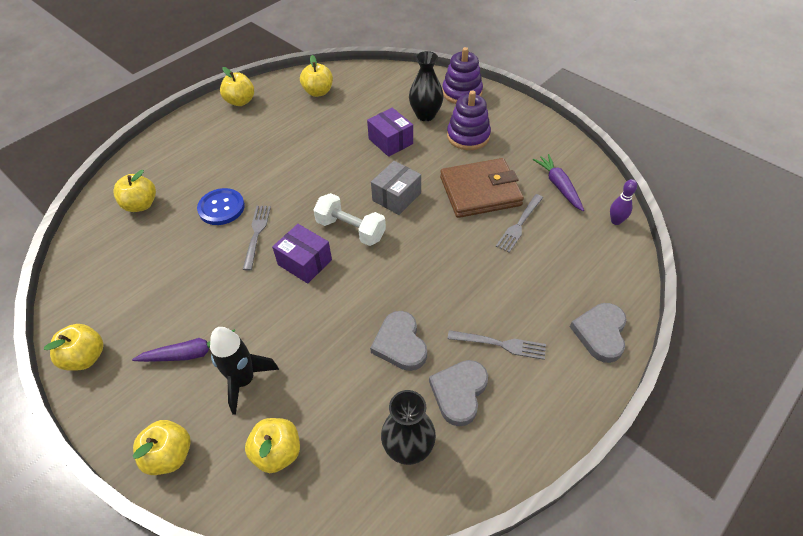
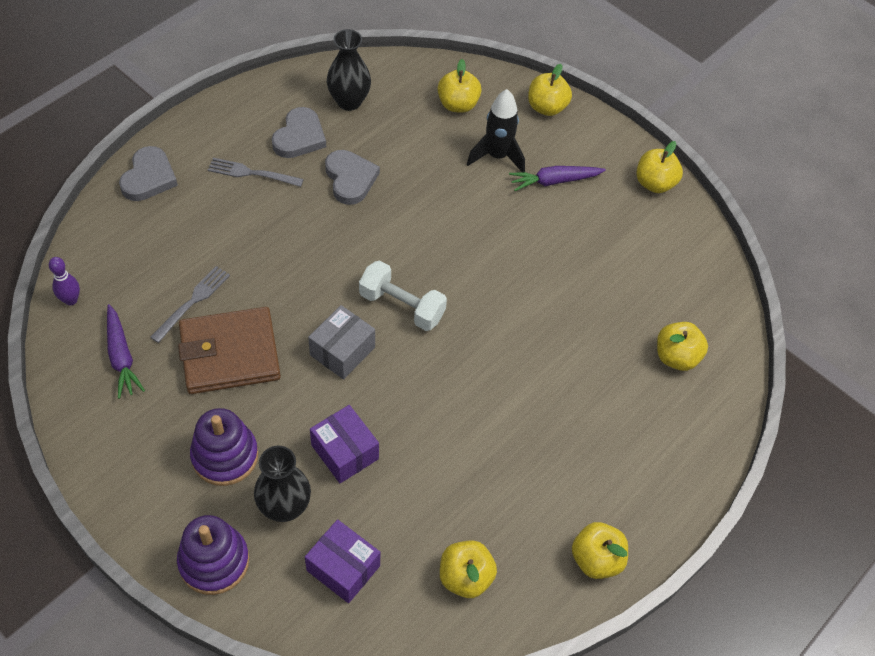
camera: 175 degrees right, 5 degrees up
(221, 208) = (570, 347): blue button -> none
(256, 234) = (516, 306): grey fork -> none
(305, 262) = (454, 268): purple box -> purple box (343, 568)

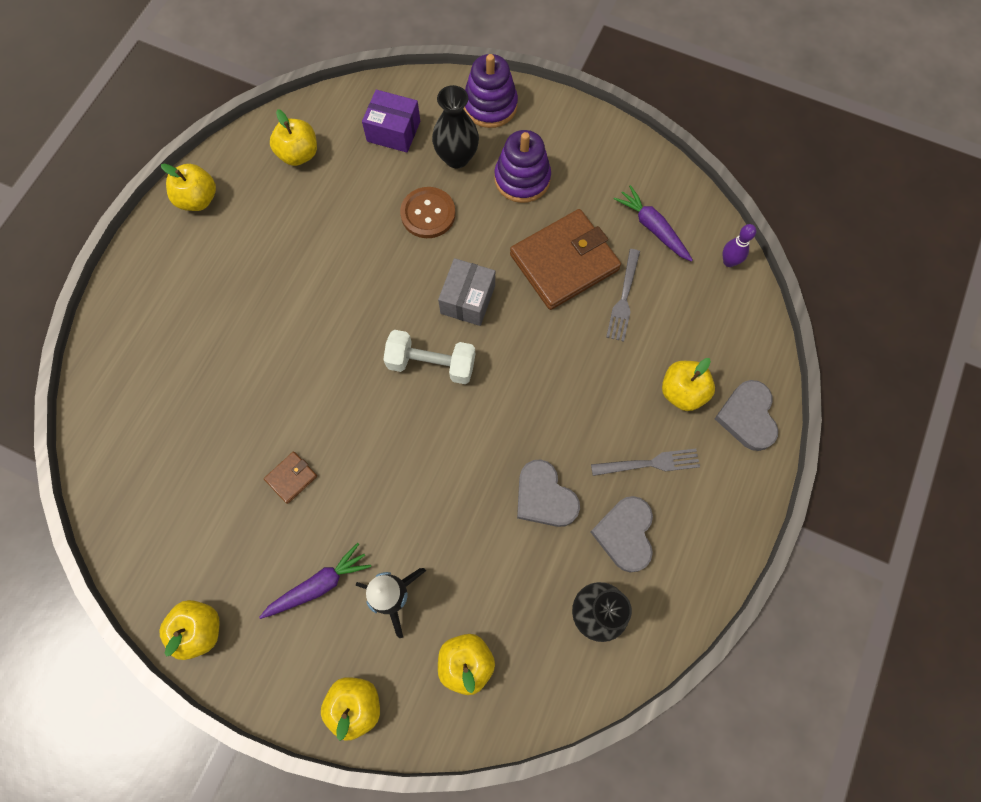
camera: 165 degrees right, 15 degrees up
(345, 452) = (428, 214): purple box -> brown button
(557, 258) = (291, 478): none -> brown wallet
(676, 357) = (150, 405): yellow apple -> yellow apple (682, 392)

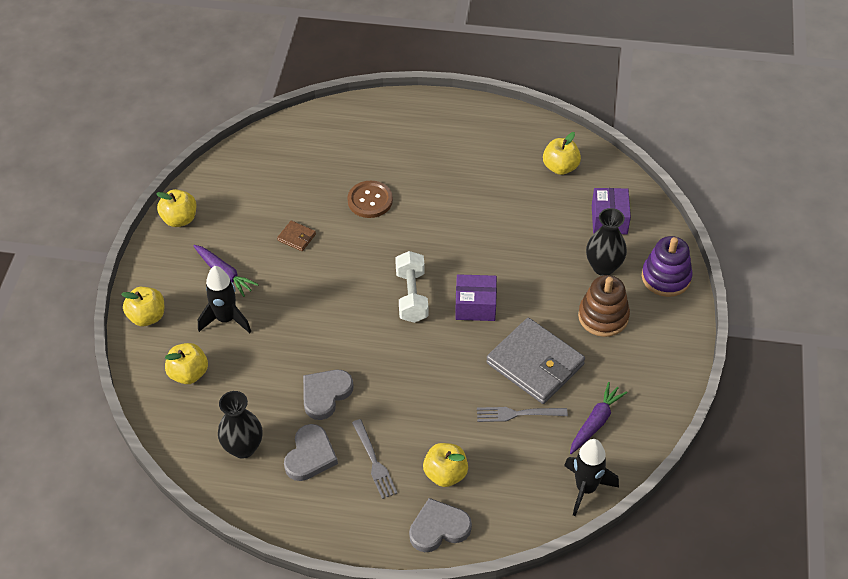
camera: 75 degrees right, 20 degrees down
(198, 199) = (495, 122): yellow apple -> none
(428, 214) = (542, 261): brown button -> brown button (370, 200)
(467, 299) = (475, 306): grey box -> purple box
(522, 179) = (603, 316): purple stacking toy -> brown stacking toy
(564, 262) = (535, 364): brown wallet -> grey wallet
(625, 534) = (310, 455): grey heart -> grey heart turned 120 degrees clockwise
(729, 262) = (585, 488): purple bowling pin -> black rocket

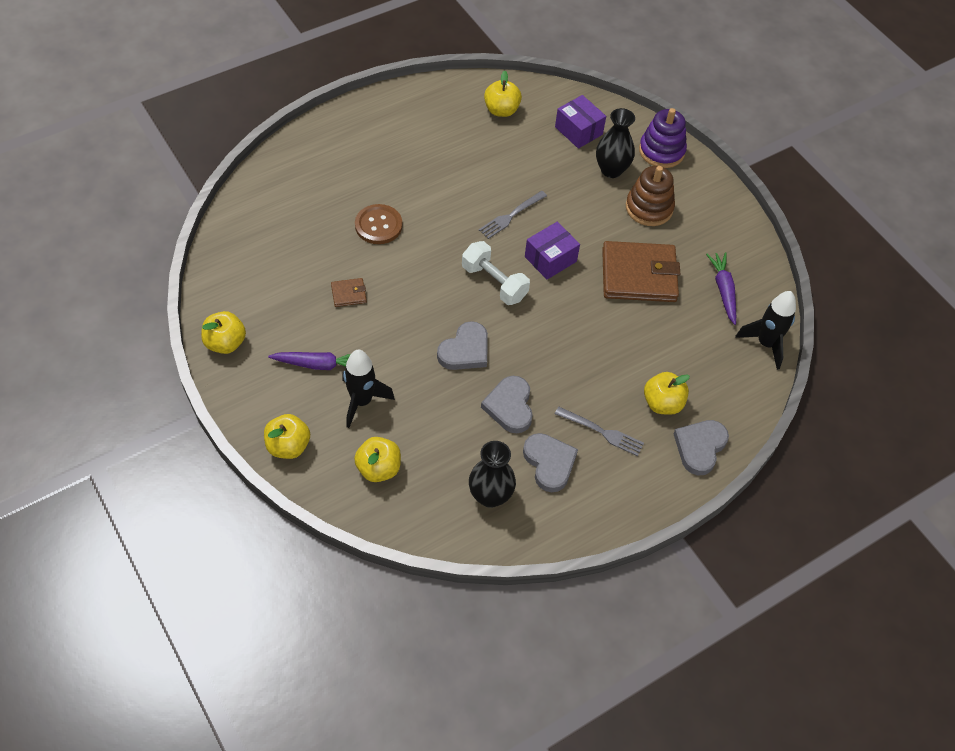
camera: 45 degrees left, 5 degrees up
(336, 332) = (465, 350): none -> grey heart
(517, 414) = (665, 321): grey fork -> grey fork (511, 216)
(535, 364) = (639, 275): grey wallet -> brown wallet

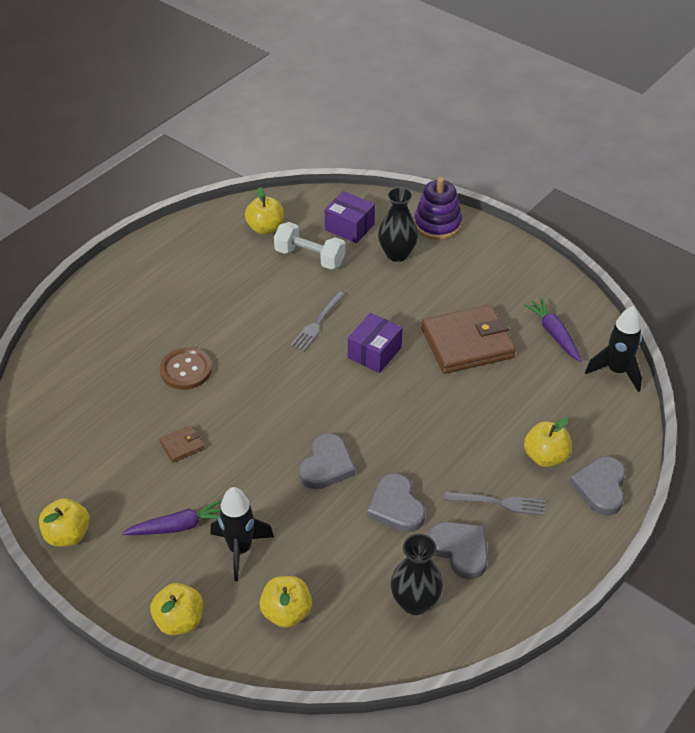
camera: 15 degrees left, 10 degrees down
(494, 282) = (328, 391): white dumbbell -> white dumbbell (310, 257)
(649, 208) = (449, 279): brown stacking toy -> none

